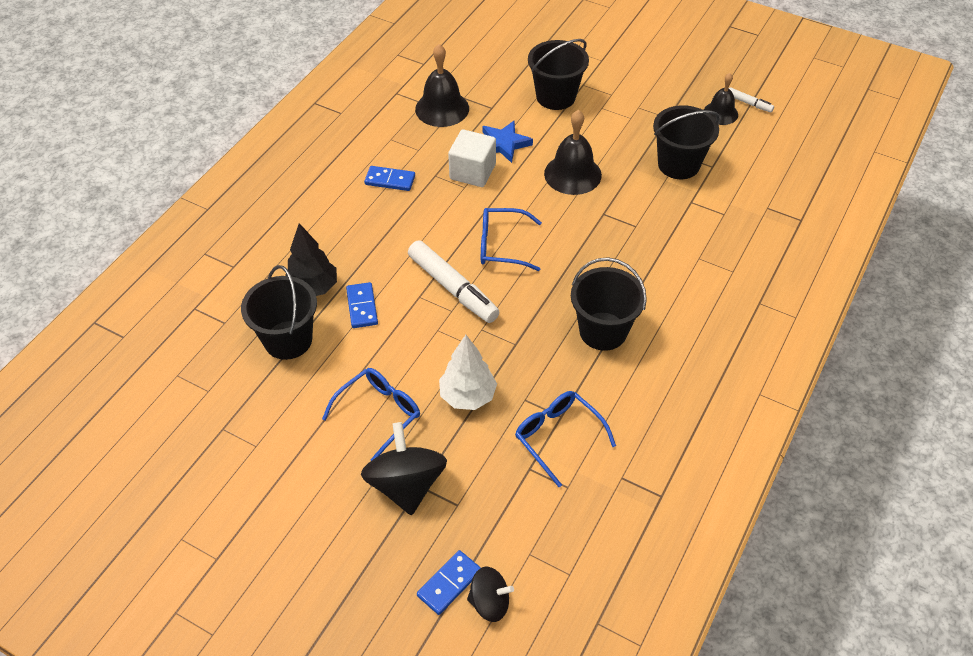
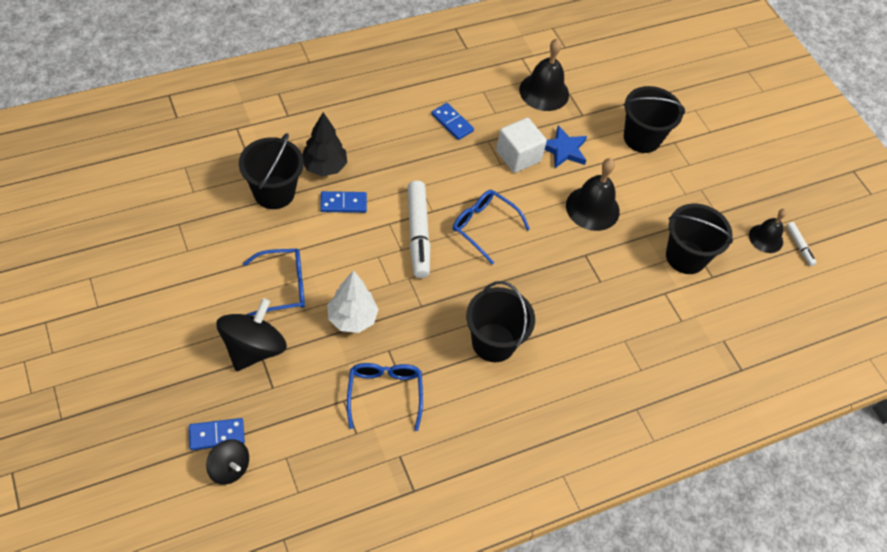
camera: 30 degrees right, 5 degrees up
(362, 307) = (343, 203): blue domino -> blue domino turned 60 degrees clockwise

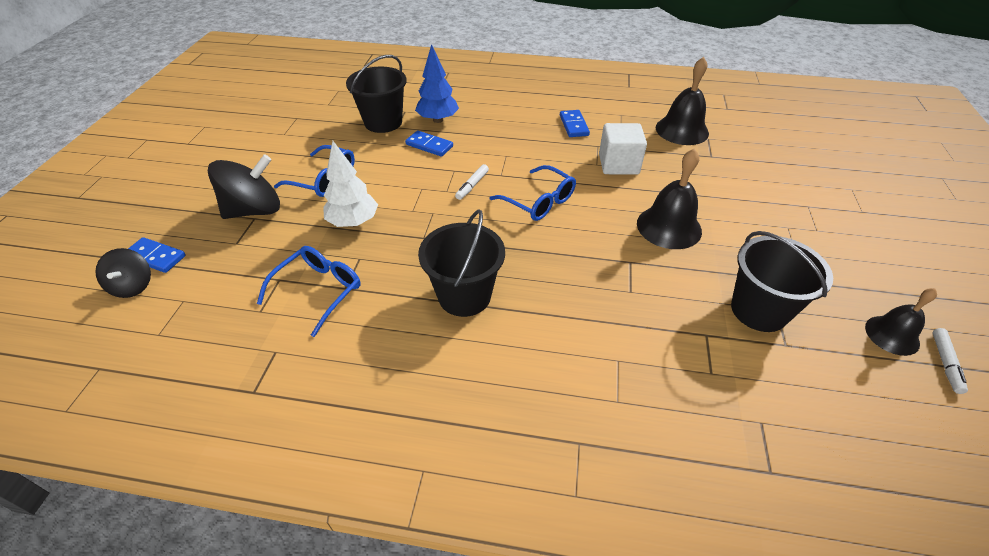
camera: 40 degrees right, 10 degrees down
(324, 167) = (438, 120): black tree -> blue tree
(418, 234) = (472, 185): white marker -> white marker, size x0.48
(483, 226) = (539, 202): blue glasses -> blue glasses turned 150 degrees clockwise
(563, 150) = (671, 174): blue star -> none
(642, 138) = (768, 191): black bucket -> none

